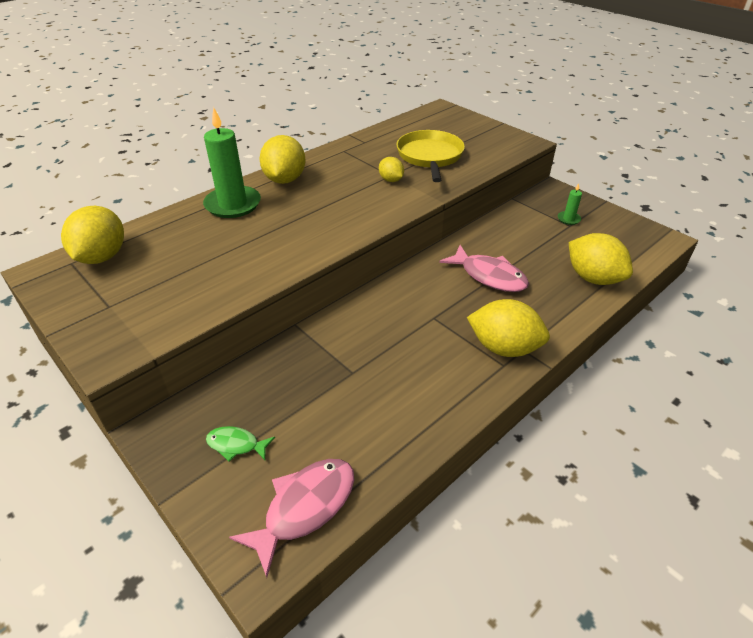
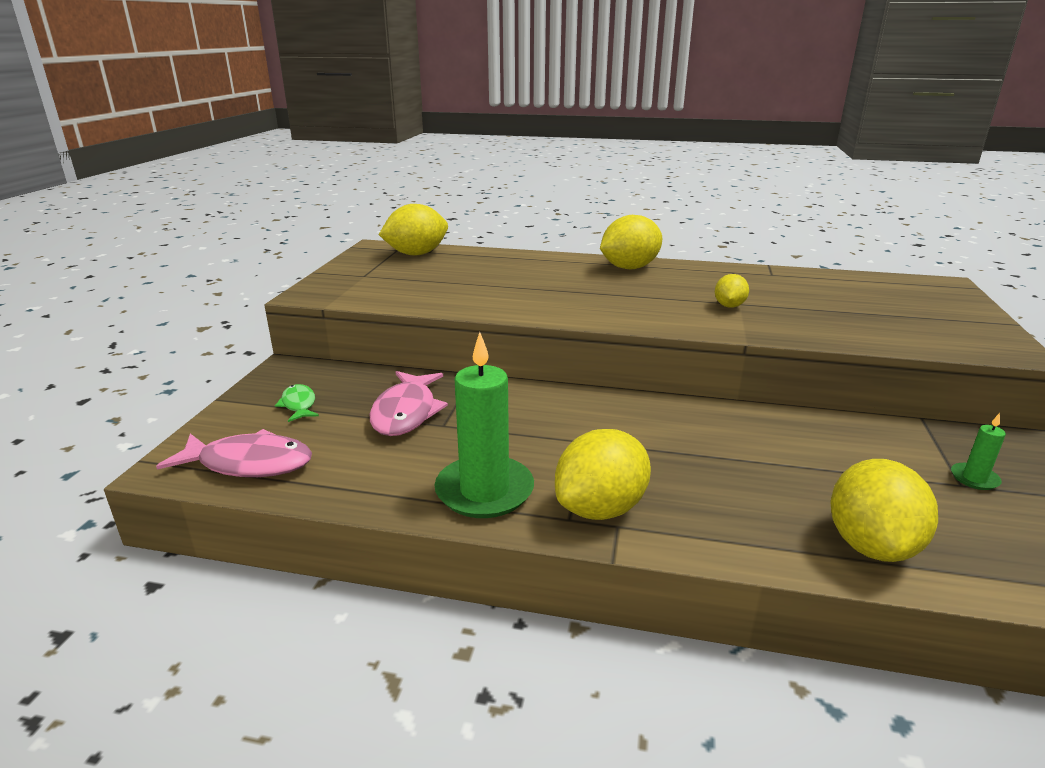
camera: 55 degrees right, 15 degrees down
(233, 204) = (553, 264): green candle -> green candle (484, 491)
(430, 156) = (822, 309): yellow pan -> none
(489, 276) = (721, 453): pink fish -> pink fish (406, 412)
(504, 348) = (600, 508): yellow lemon -> yellow lemon turned 60 degrees clockwise

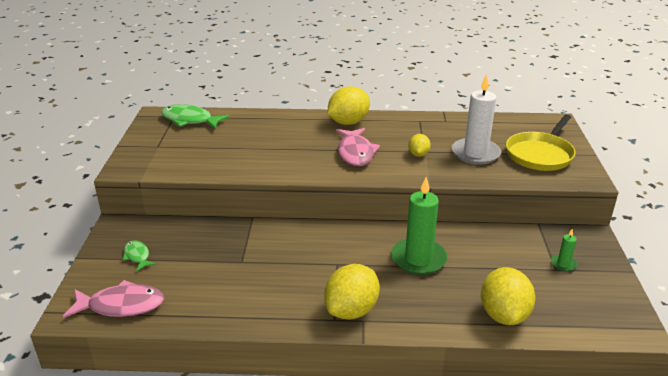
camera: 10 degrees left, 5 degrees up
(406, 412) = (214, 254): pink fish -> pink fish (355, 153)
(416, 254) = (190, 120): yellow lemon -> green fish
(484, 491) = (279, 307): green candle -> green candle (418, 259)
(819, 310) = (475, 153): none -> white candle
(924, 318) = (540, 154): none -> yellow pan

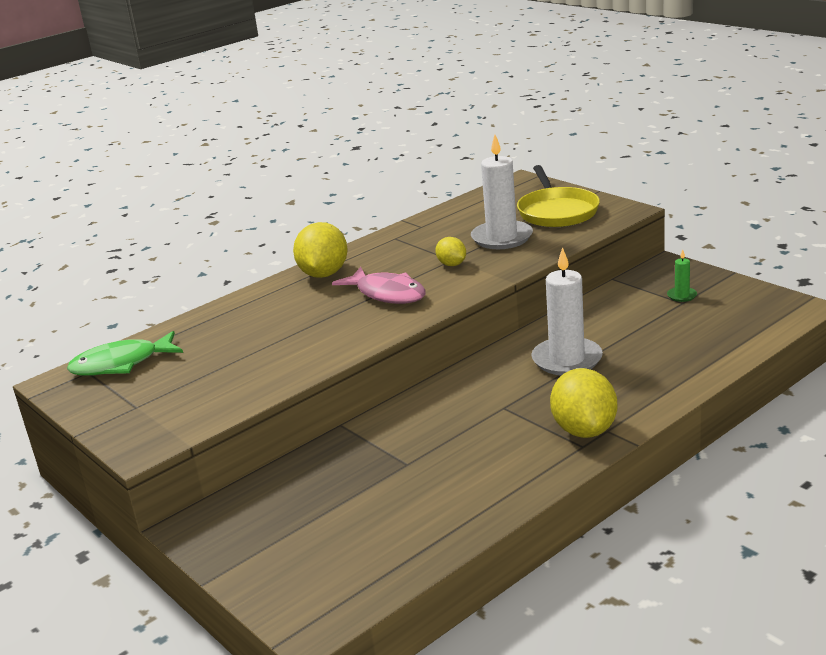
camera: 40 degrees left, 5 degrees down
(121, 305) = (355, 579): pink fish -> none
(137, 256) = (279, 533): green fish -> none
(418, 259) = (567, 360): green candle -> white candle
(504, 315) = (702, 355): yellow lemon -> none

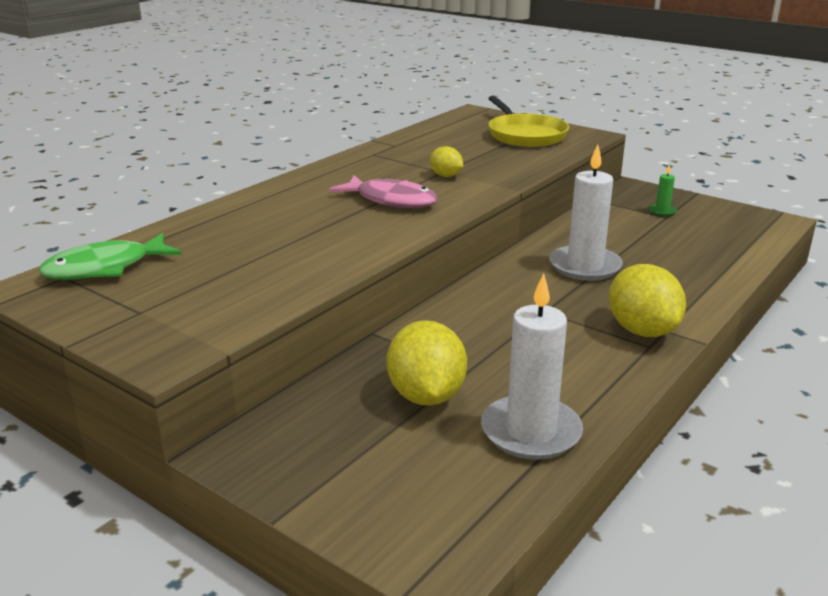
camera: 15 degrees left, 0 degrees up
(324, 274) = (312, 183): yellow lemon -> yellow lemon (426, 396)
(502, 238) = (484, 155): white candle -> white candle (531, 432)

